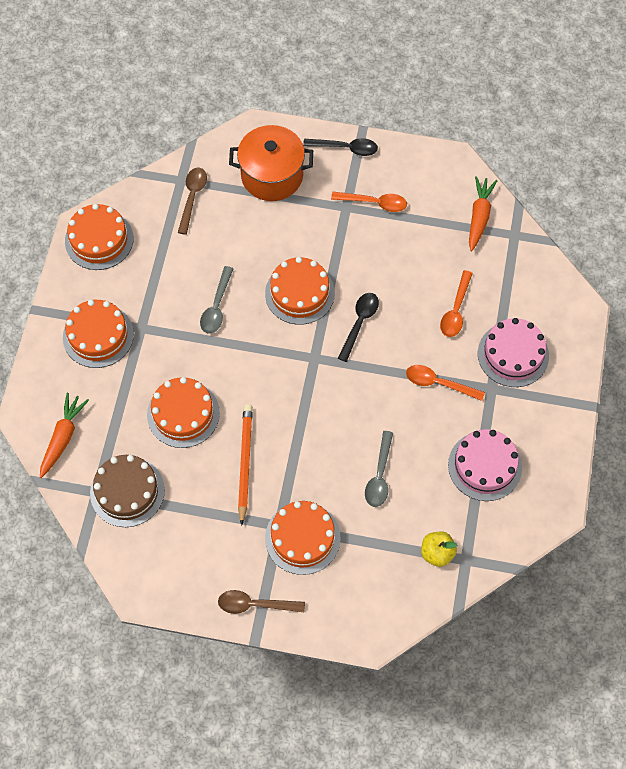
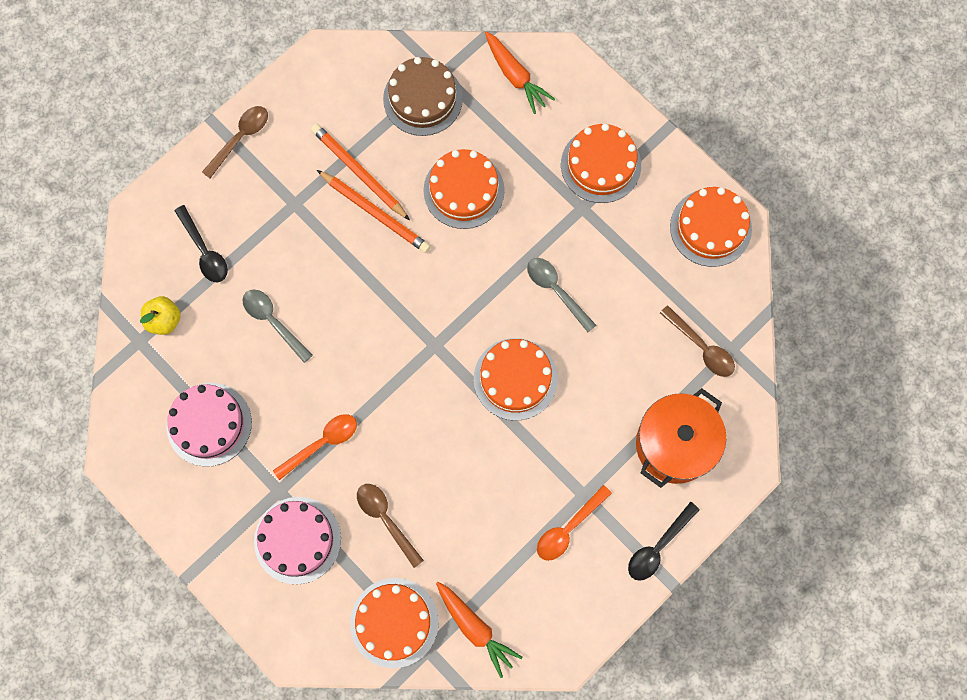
camera: 125 degrees right, 10 degrees up
(221, 496) = (359, 172): none -> orange pencil
(302, 538) = (268, 215): orange cake -> orange cake (394, 622)
(359, 323) = (440, 413): black spoon -> black spoon (204, 251)
(456, 310) = (386, 519): orange spoon -> brown spoon

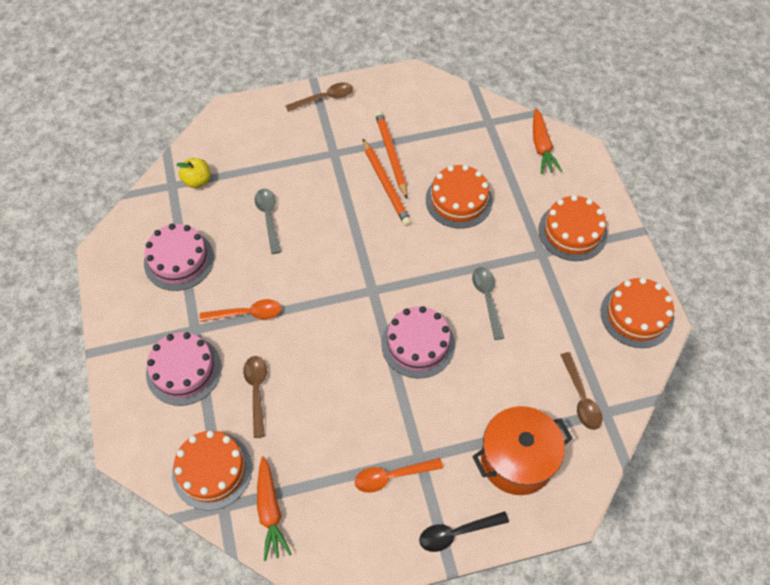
camera: 30 degrees right, 15 degrees down
(204, 251) = (254, 152): black spoon -> none
(423, 99) = (465, 131): brown cake -> none
(515, 379) = (418, 344): orange cake -> pink cake

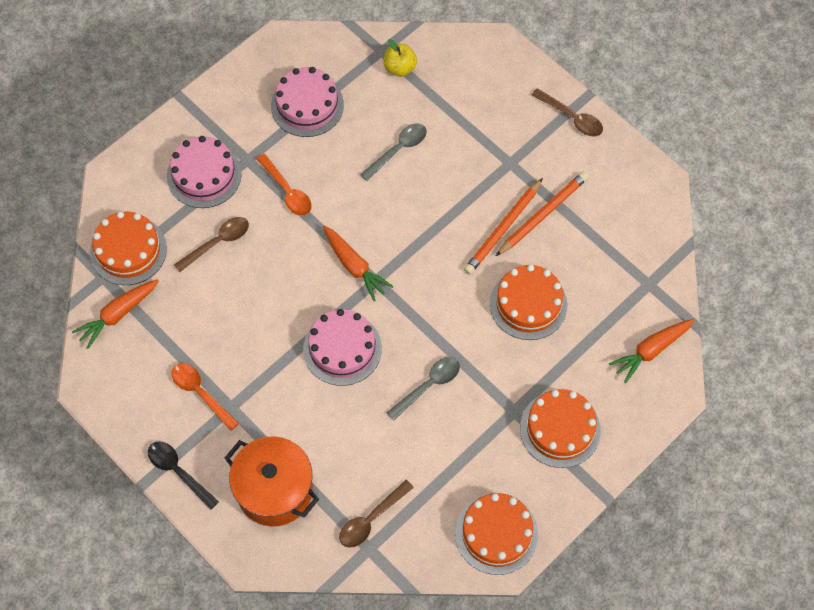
camera: 60 degrees right, 5 degrees up
(350, 299) = (354, 266): none -> orange carrot

